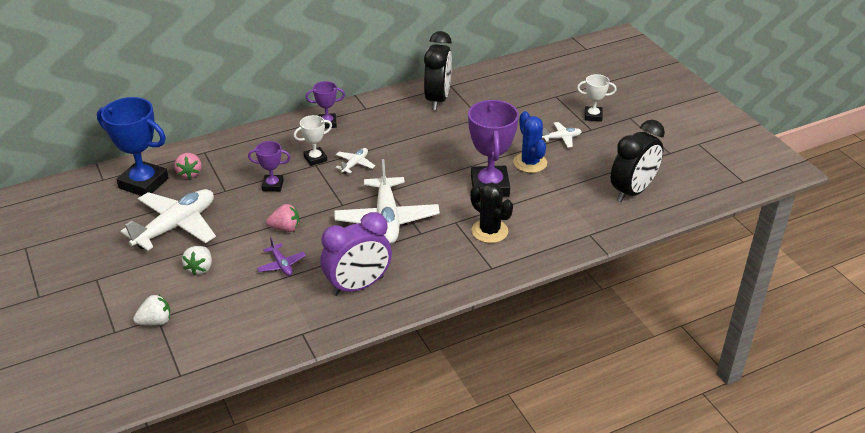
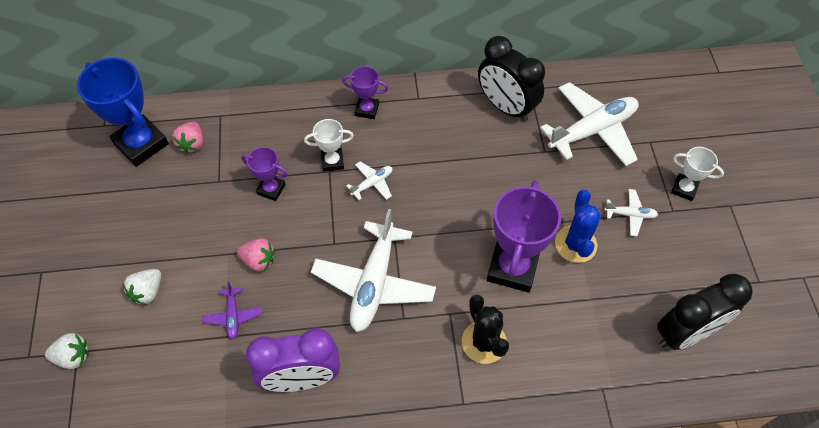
camera: 20 degrees right, 20 degrees up
(176, 226) = (148, 220): white plane -> white plane (592, 130)
(437, 99) = (506, 107): black clock -> black clock turned 105 degrees clockwise

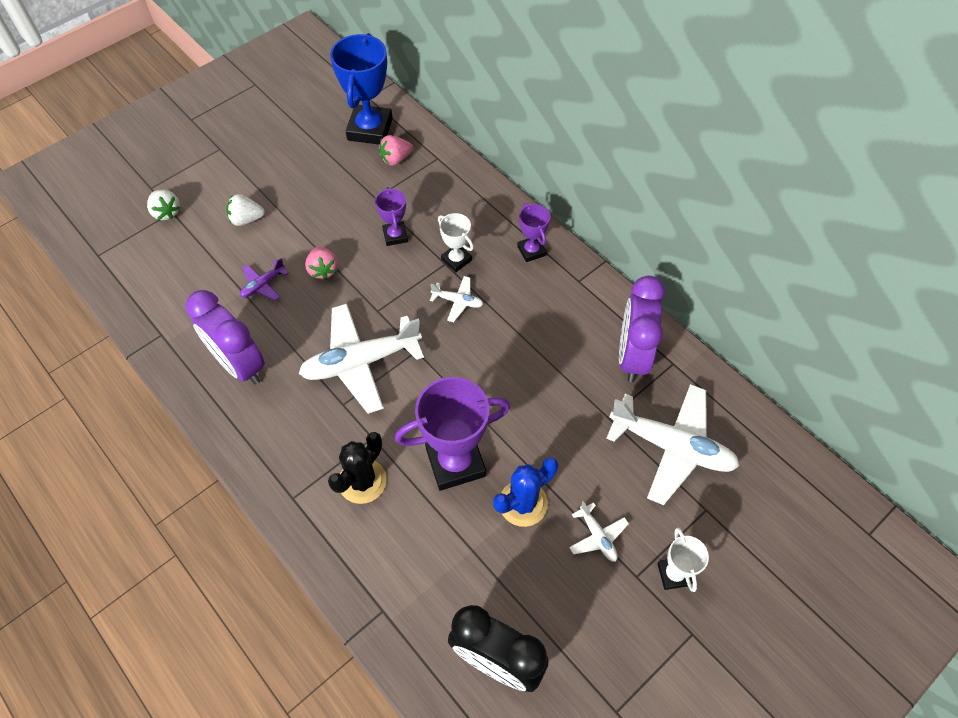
camera: 55 degrees right, 0 degrees up
(506, 107) = (632, 356): black clock -> purple clock

